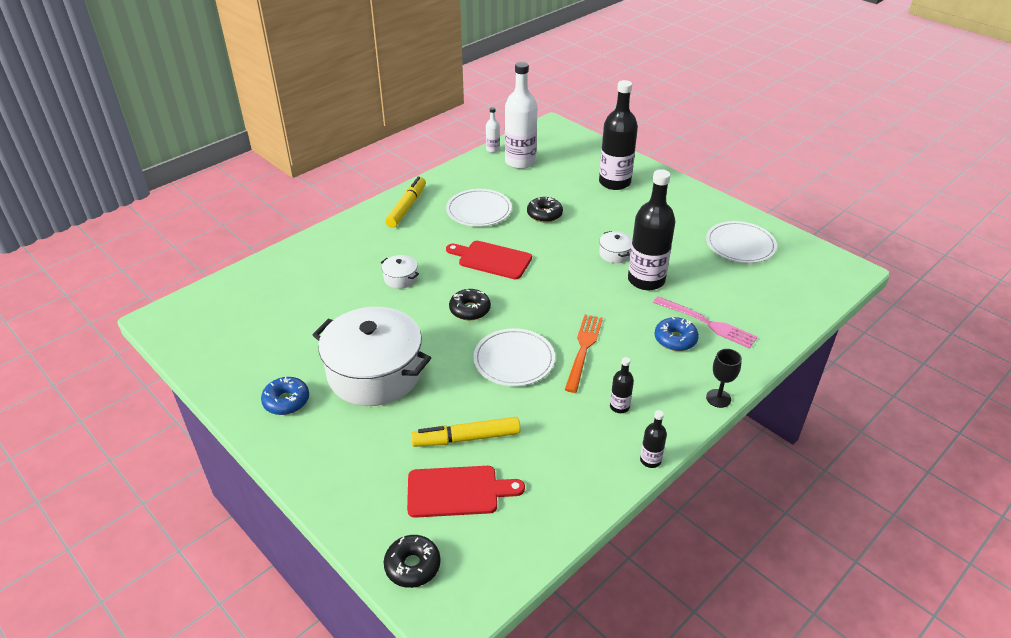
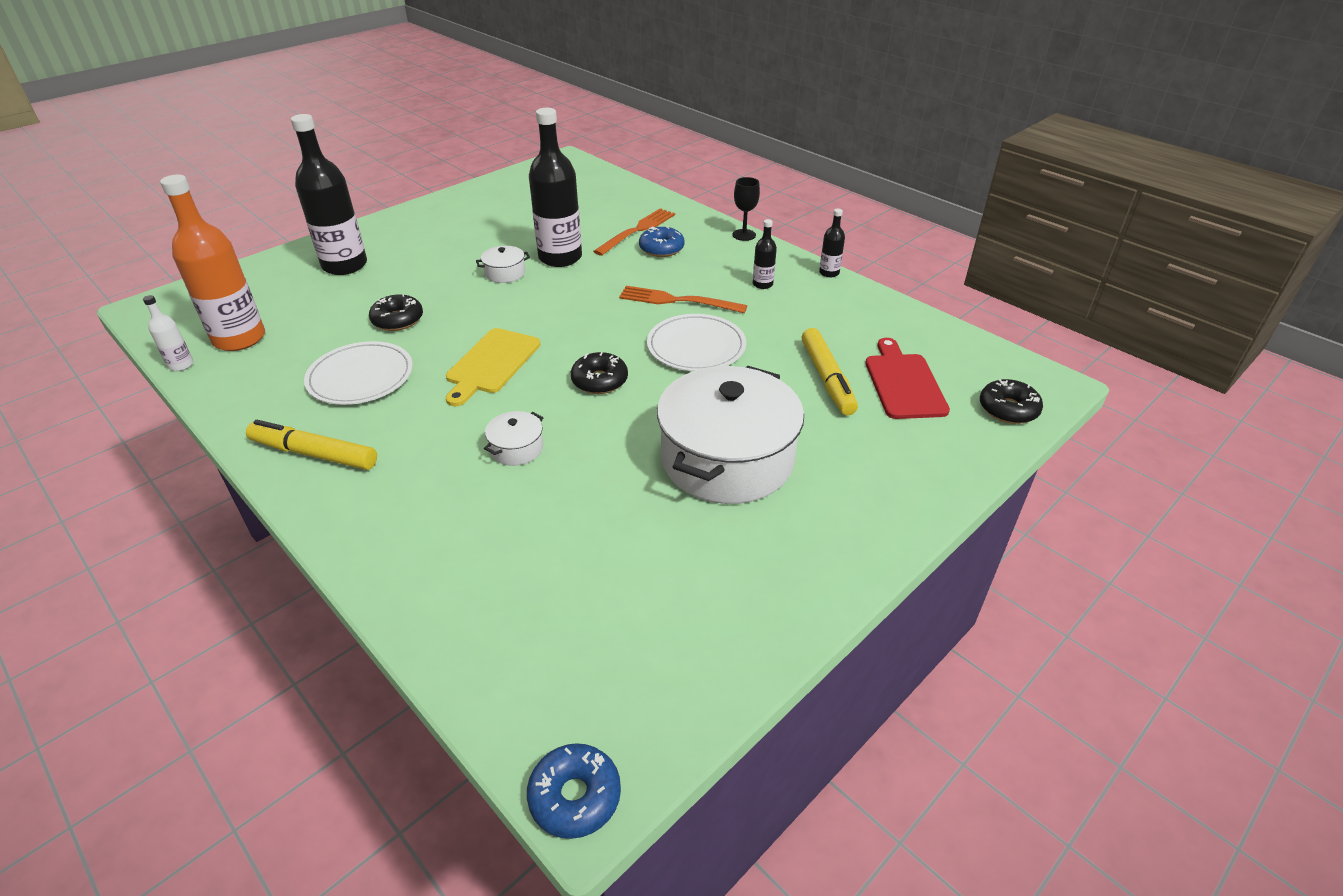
camera: 90 degrees left, 0 degrees up
(286, 401) = (793, 545): blue donut -> blue donut (575, 796)
(491, 259) = (491, 364): red cutting board -> yellow cutting board
(520, 162) = (239, 338): white bottle -> orange bottle
(708, 323) = (637, 230): pink fork -> orange fork
(740, 245) = (510, 202): white plate -> none

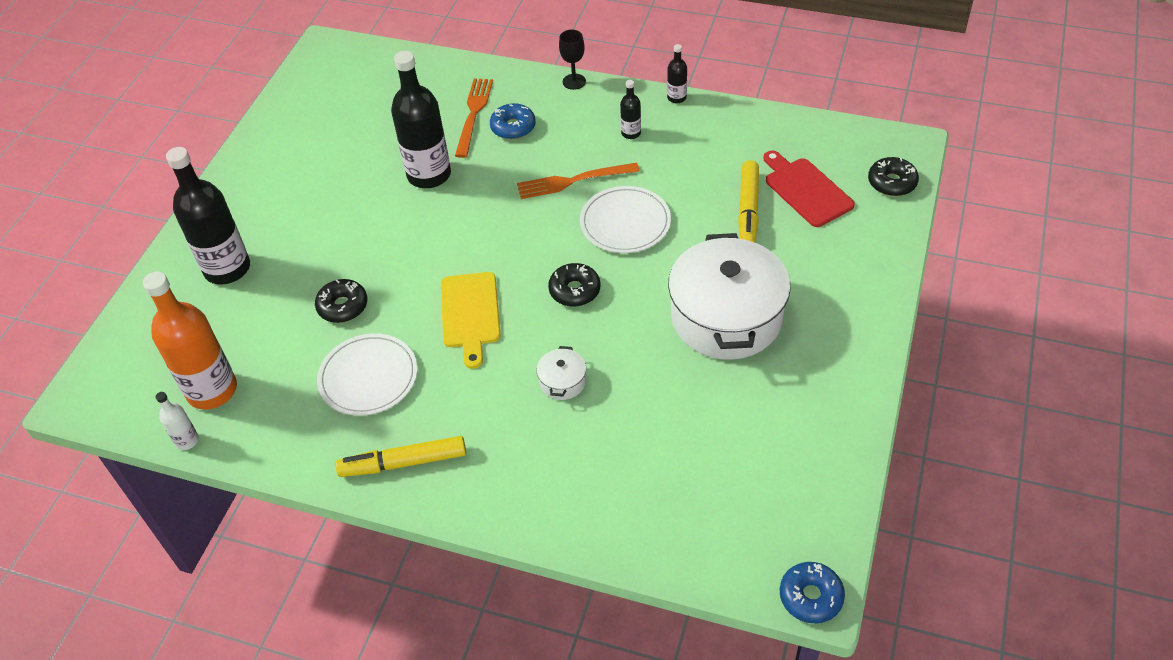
camera: 25 degrees left, 10 degrees up
(505, 273) = (393, 214): white pot -> none
(827, 379) = (748, 211): yellow marker -> yellow marker turned 45 degrees clockwise

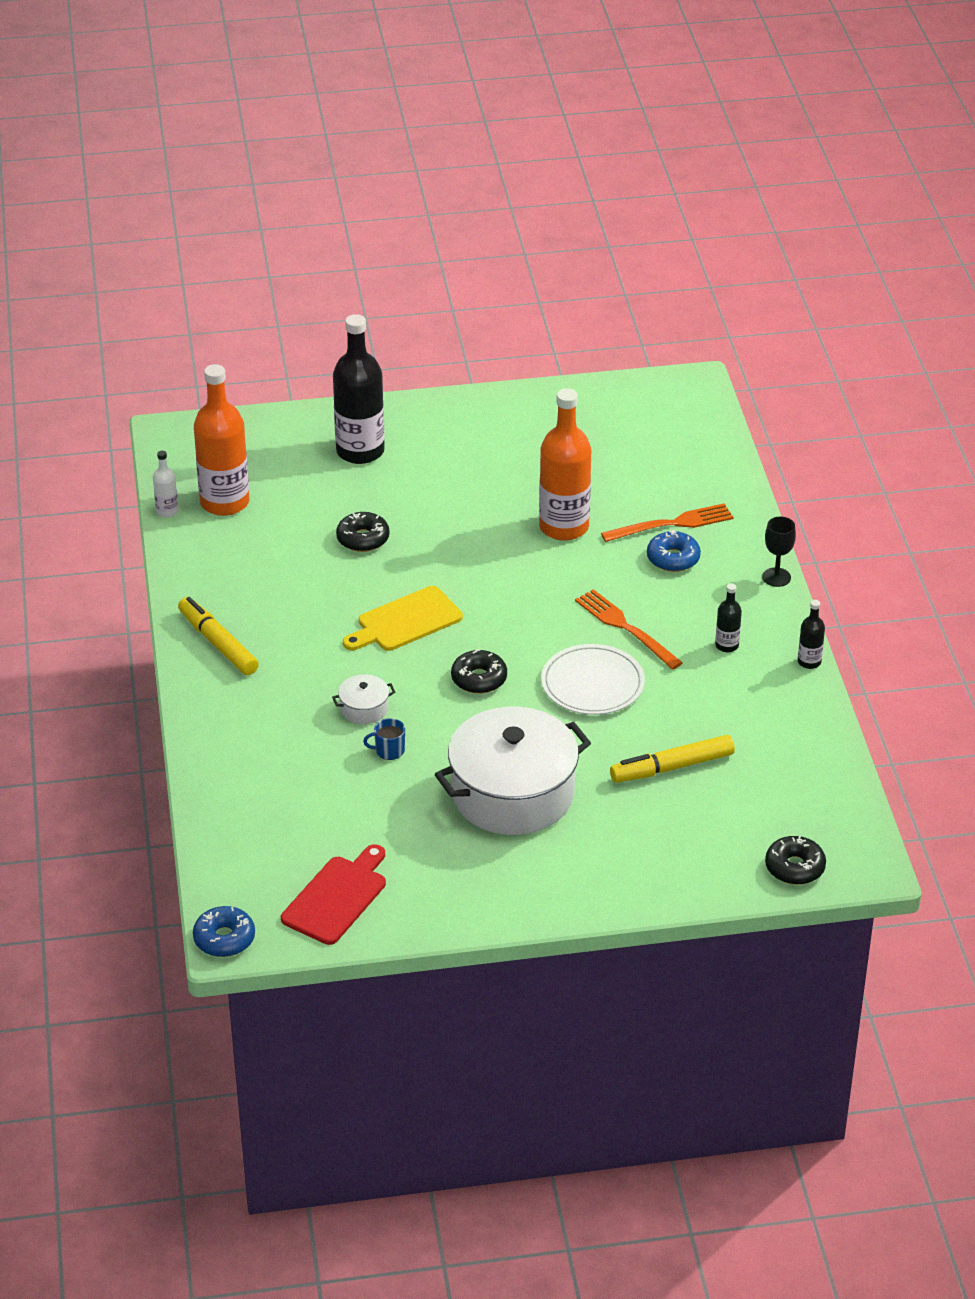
camera: 60 degrees right, 10 degrees down
(368, 377) = (294, 586): white plate -> none
(429, 175) = (564, 527): black bottle -> orange bottle
(627, 382) = (389, 750): none -> blue mug
(806, 190) = (734, 802): red cutting board -> red cutting board (337, 897)

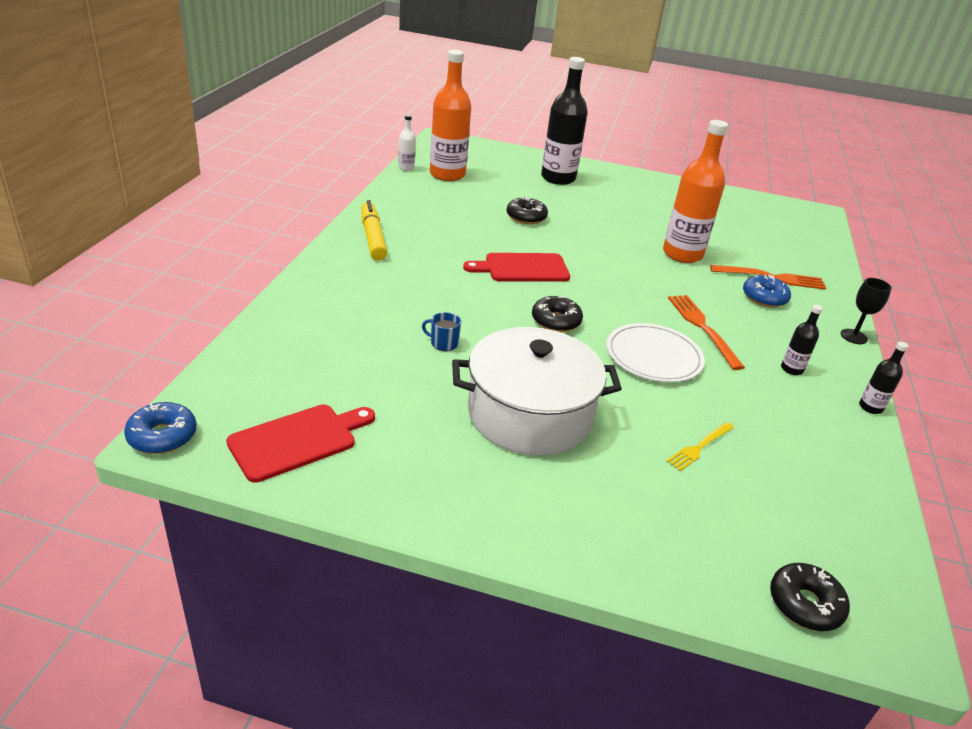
camera: 20 degrees right, 5 degrees down
(364, 708) = (446, 309): white pot -> none
(405, 621) = (522, 268): yellow cutting board -> red cutting board
(672, 767) = (699, 447): yellow marker -> yellow fork

